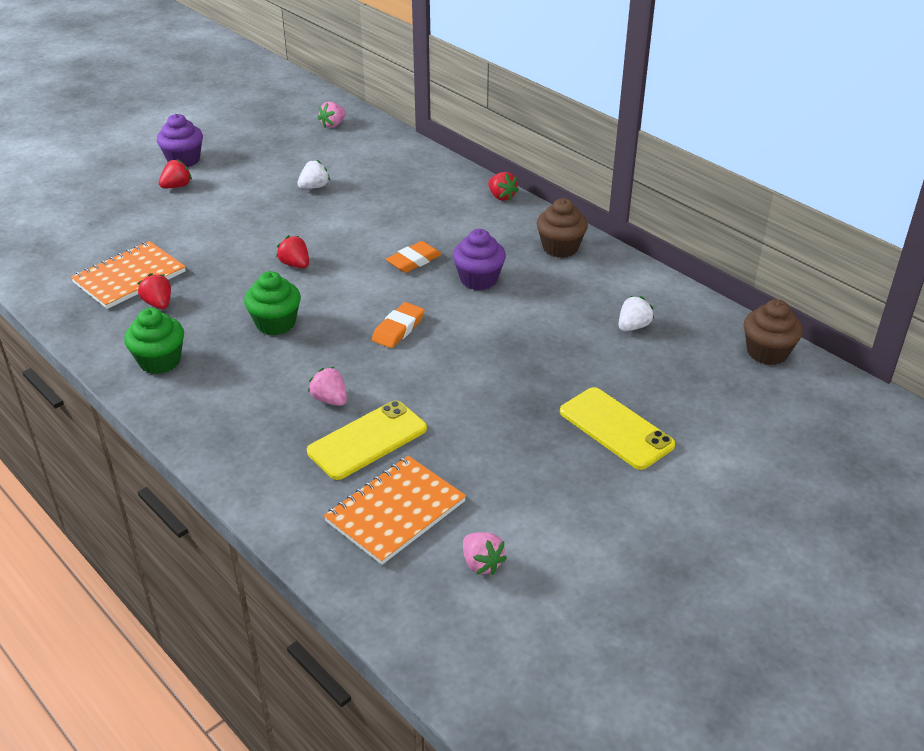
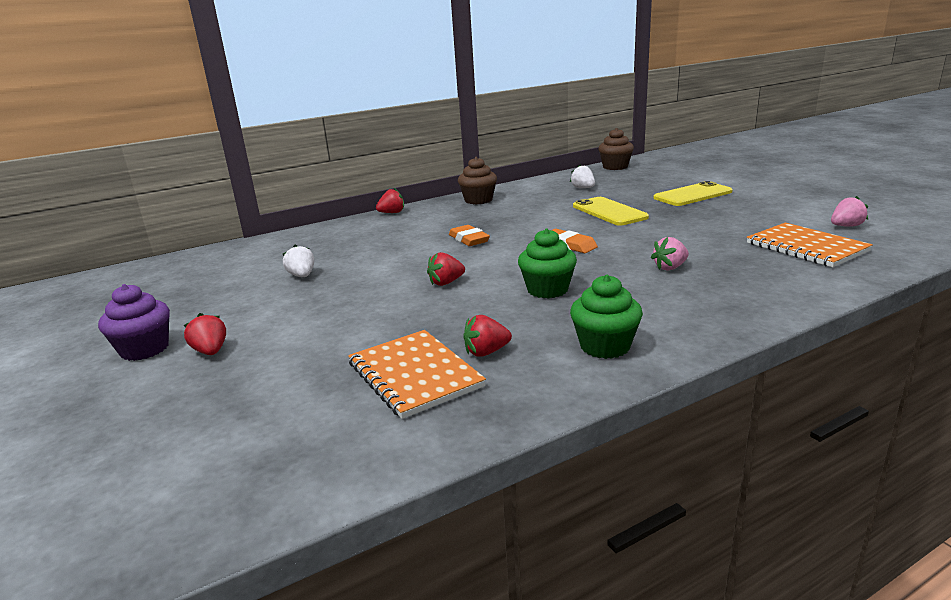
camera: 75 degrees left, 15 degrees down
(333, 125) = (181, 268): pink strawberry -> none
(367, 440) = (723, 255): yellow phone -> yellow phone (609, 212)
(478, 279) = (508, 221): purple cupcake -> none

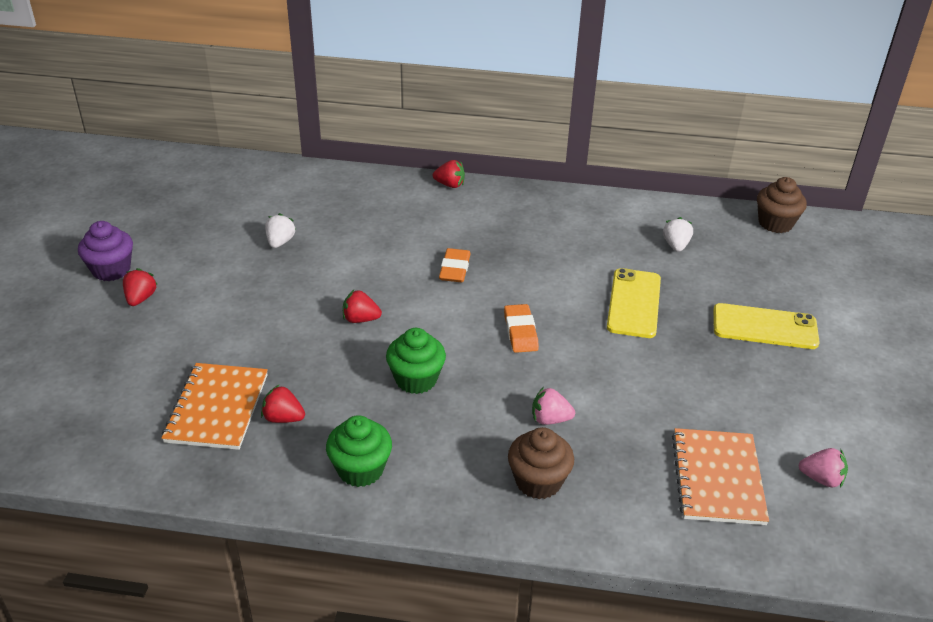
camera: 35 degrees right, 15 degrees up
(478, 200) = (548, 207): brown cupcake -> brown cupcake (538, 481)

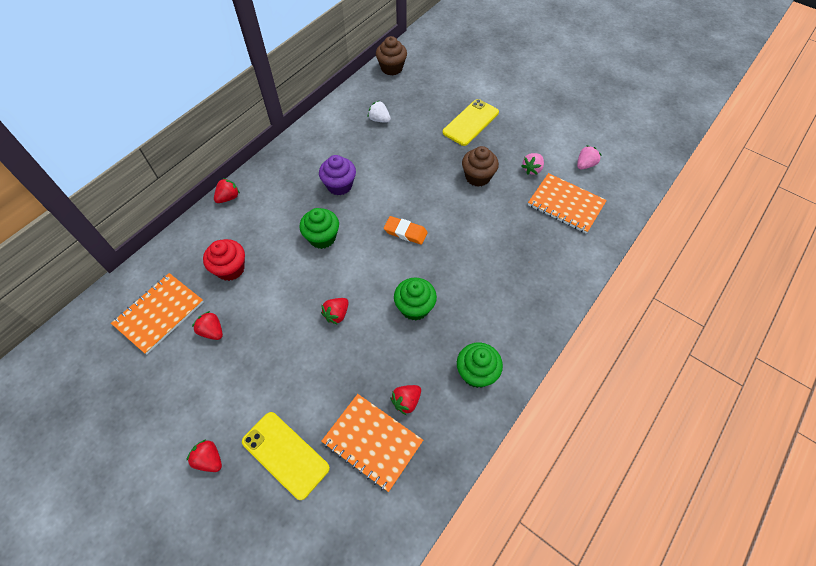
camera: 60 degrees left, 20 degrees up
(111, 270) = (152, 473): purple cupcake -> purple cupcake (339, 185)
(278, 202) = (159, 314): none -> orange notebook
(280, 242) = (212, 331): white strawberry -> red strawberry
(362, 223) = (230, 269): none -> red cupcake
(454, 269) = (322, 237): orange eraser -> green cupcake
(538, 481) = (530, 284): brown cupcake -> brown cupcake (477, 177)
(550, 419) = (486, 254): pink strawberry -> pink strawberry (532, 169)
(634, 303) = (416, 166): yellow phone -> yellow phone (285, 454)

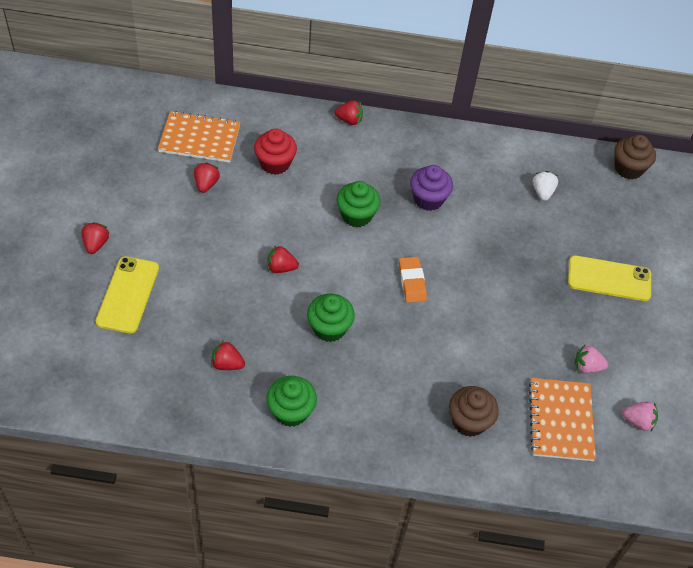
camera: 55 degrees right, 5 degrees down
(372, 442) = (174, 354): orange notebook -> none
(477, 177) = (534, 317): brown cupcake -> brown cupcake (469, 421)

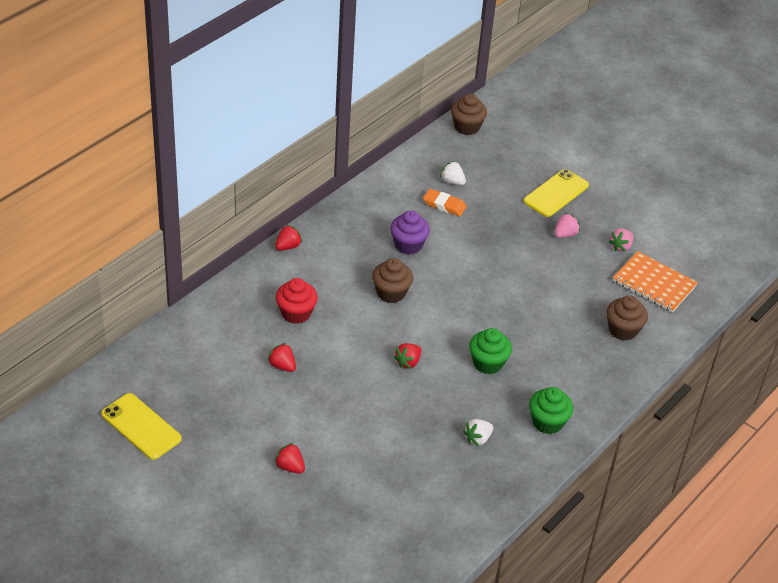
camera: 55 degrees left, 10 degrees down
(128, 295) = (362, 469): yellow phone -> yellow phone (141, 426)
(199, 139) = (227, 346): orange notebook -> none
(227, 364) = (478, 439): red strawberry -> white strawberry
(356, 215) = (391, 293): green cupcake -> brown cupcake
(412, 281) = (479, 295): orange eraser -> orange eraser (444, 205)
(638, 421) = (680, 247): pink strawberry -> pink strawberry (565, 234)

